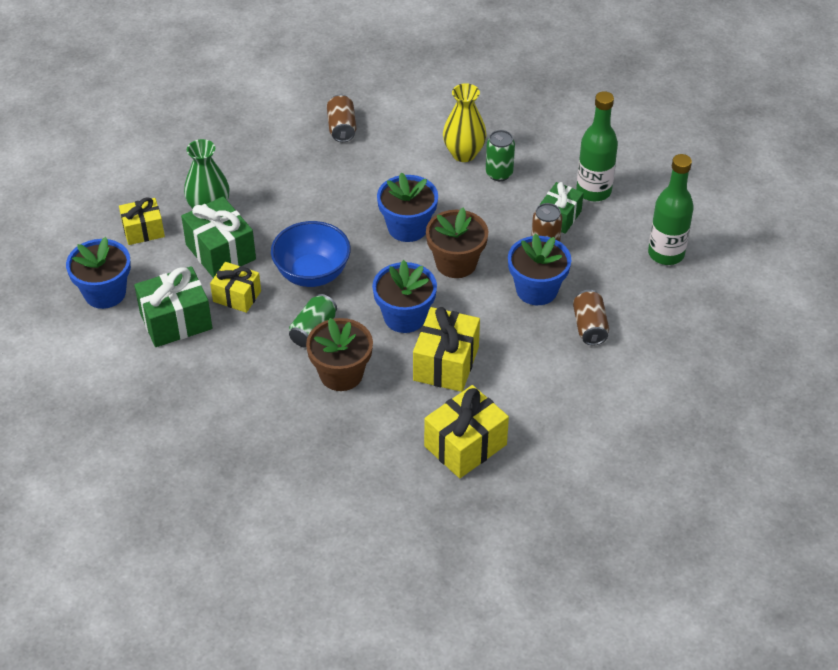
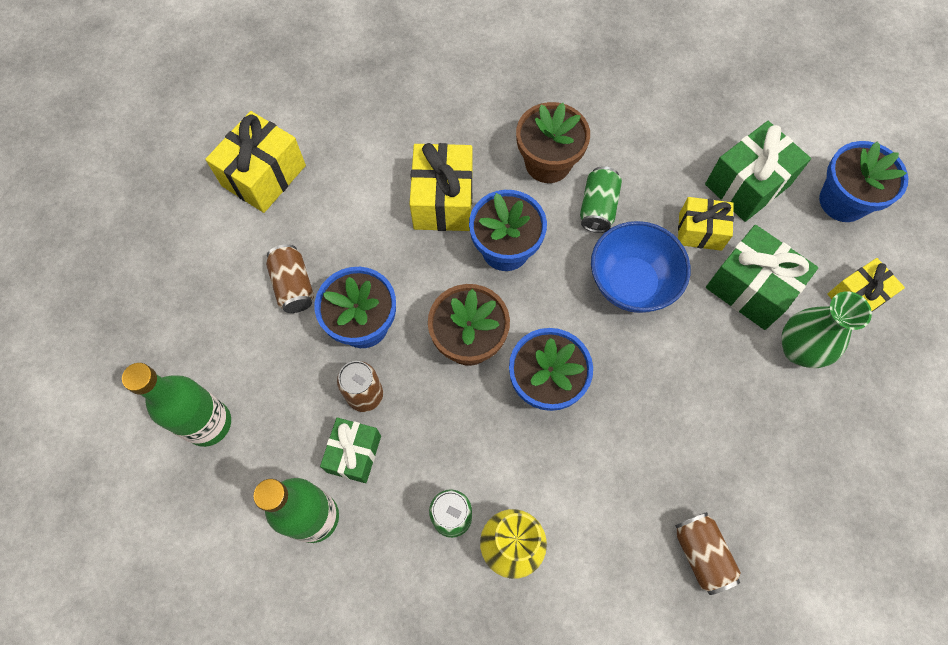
camera: 165 degrees right, 20 degrees up
(465, 445) = (399, 115): yellow gift -> yellow gift (264, 175)

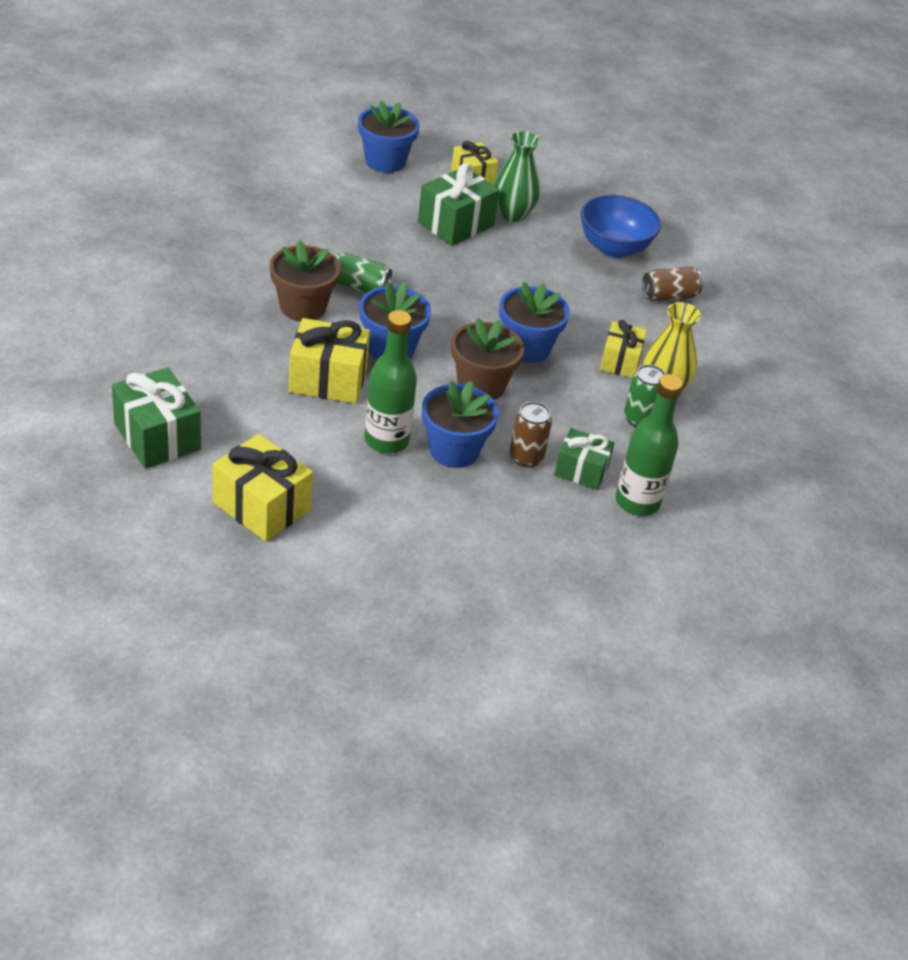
camera: 90 degrees left, 25 degrees down
(208, 423) = (544, 569): green bottle -> green bottle (386, 440)
(293, 286) = (403, 495): brown can -> none
(631, 283) = (440, 283): blue bowl -> blue bowl (614, 248)
(700, 231) = (397, 237): yellow gift -> yellow gift (620, 361)
(747, 185) = (357, 203): green gift -> green gift (157, 437)

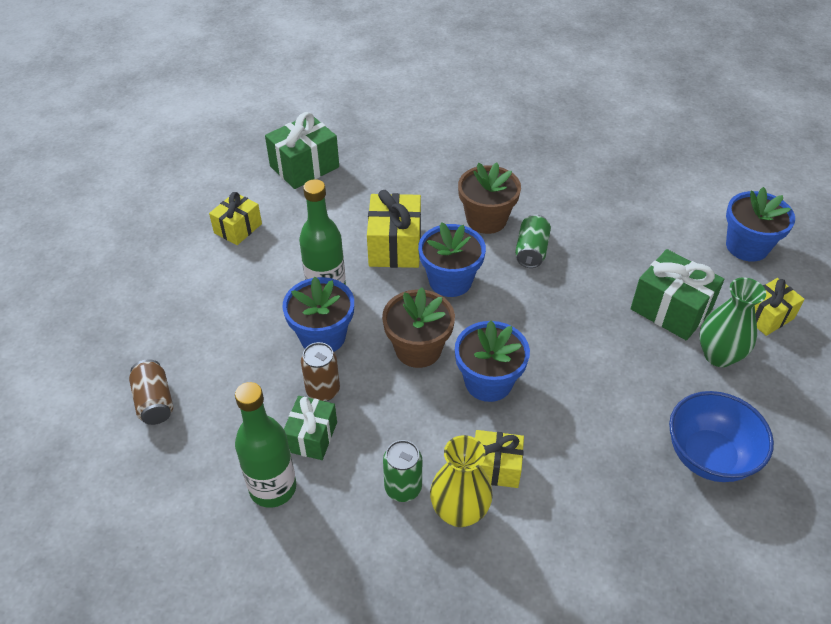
camera: 90 degrees right, 5 degrees up
(261, 506) = (238, 228): yellow gift -> yellow gift, size x0.65
(669, 296) = (641, 518): brown can -> brown can (154, 402)

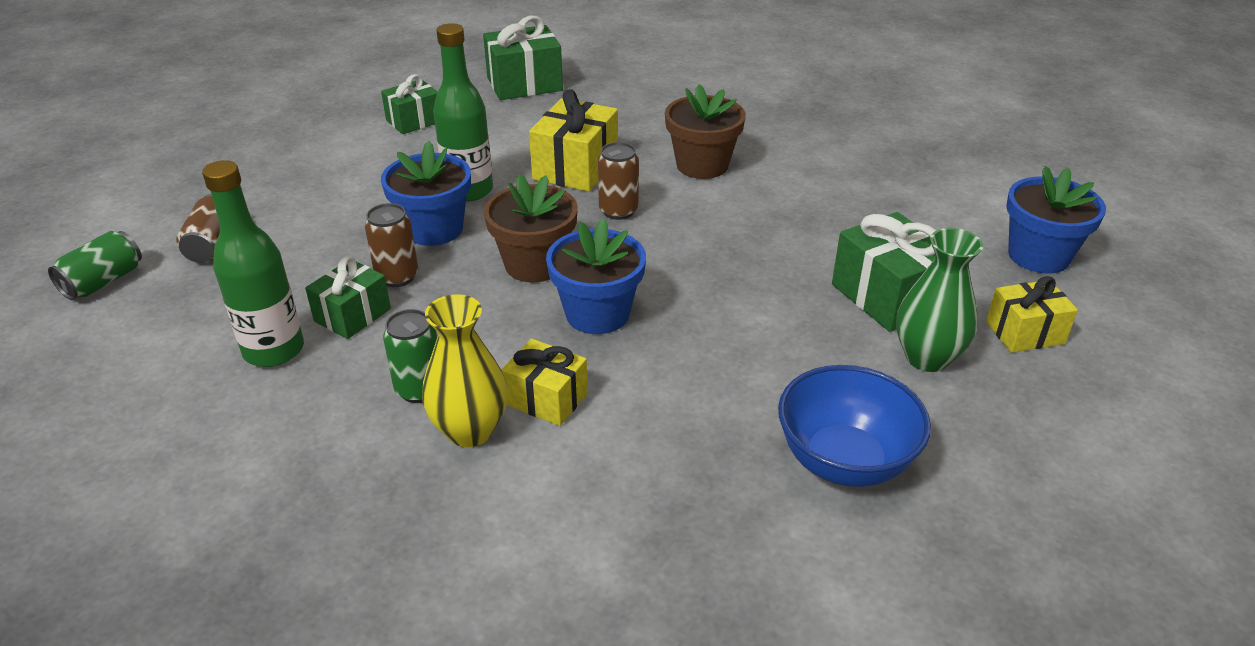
camera: 20 degrees right, 10 degrees down
(238, 228) = (414, 121): yellow gift -> green gift
(450, 281) = (618, 211): blue flower pot -> brown can
(531, 251) = (738, 204): green can -> green can (103, 282)

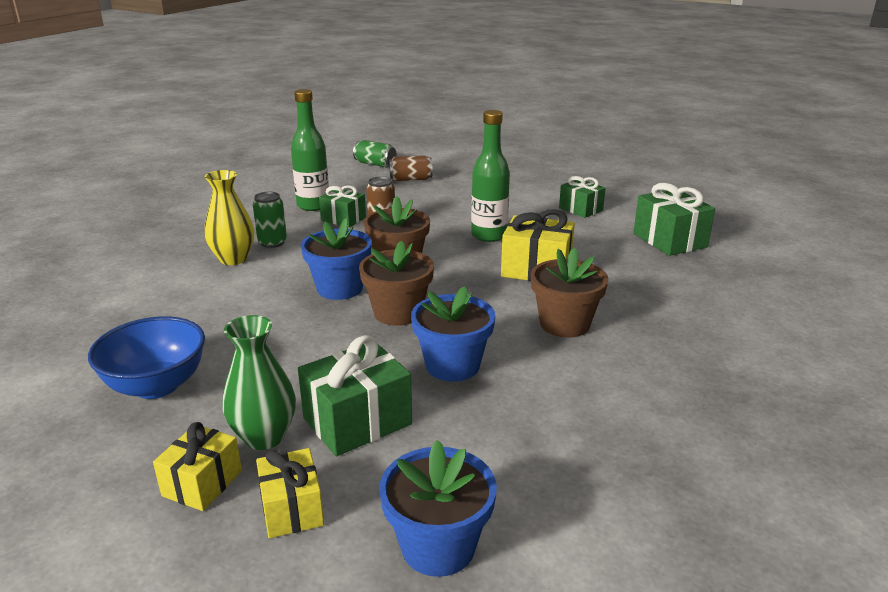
camera: 85 degrees right, 10 degrees down
(434, 229) = (436, 230): blue flower pot -> blue flower pot (452, 365)
(546, 399) = (254, 277): yellow gift -> yellow gift (202, 483)
(618, 211) = (475, 289): brown can -> none
(669, 267) = (398, 313): none -> brown flower pot

